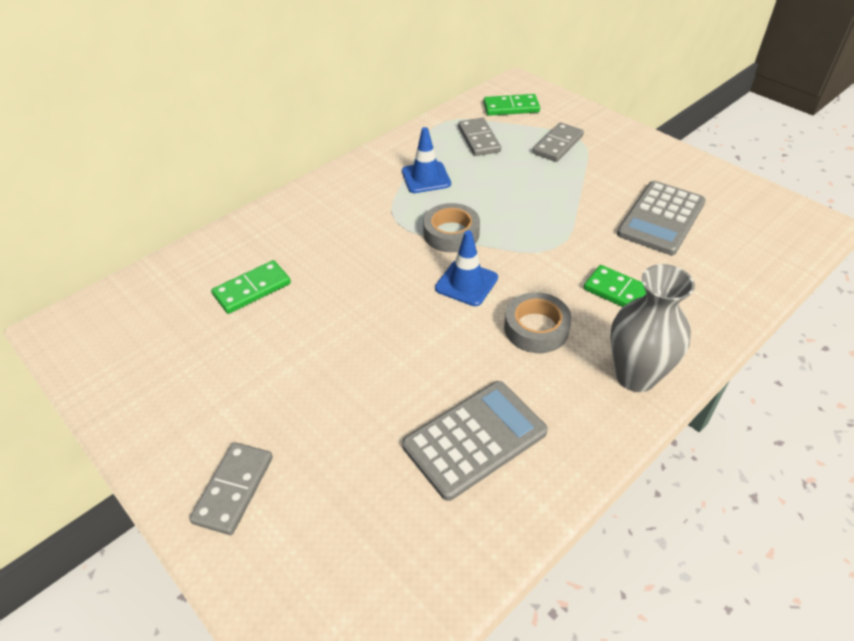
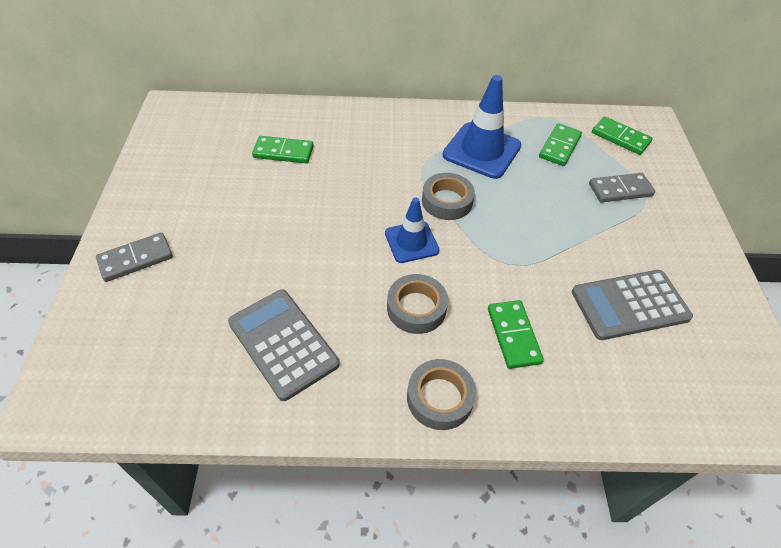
camera: 40 degrees right, 5 degrees up
(426, 178) = (481, 150): blue traffic cone -> blue traffic cone, size x1.61
(475, 439) = (283, 343): grey calculator -> grey calculator turned 135 degrees counterclockwise
(479, 139) = (559, 147): grey domino -> green domino
(635, 376) = (440, 398): grey vase -> grey tape

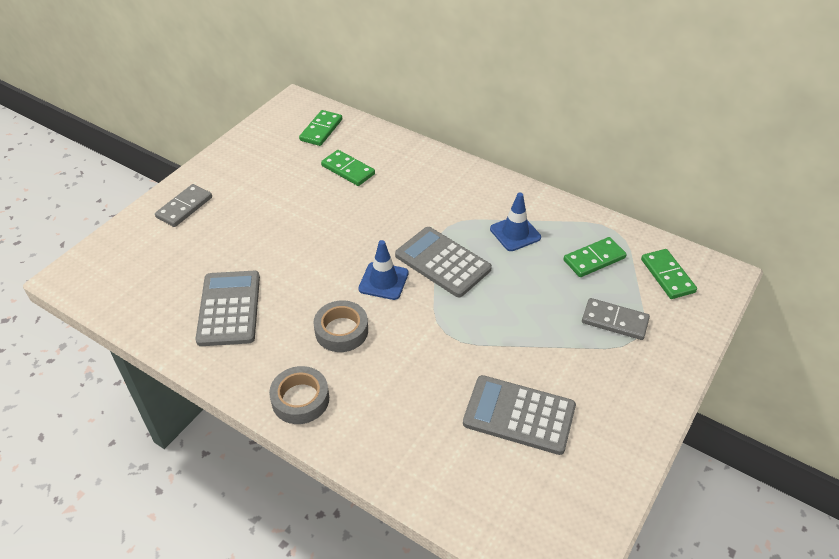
camera: 35 degrees right, 5 degrees down
(136, 259) = (184, 207): grey domino -> grey domino turned 60 degrees counterclockwise
(447, 201) = (442, 262): grey tape -> grey calculator
(481, 150) = (515, 233): blue traffic cone -> blue traffic cone, size x0.62
(513, 335) = (396, 387): green domino -> green domino (321, 130)

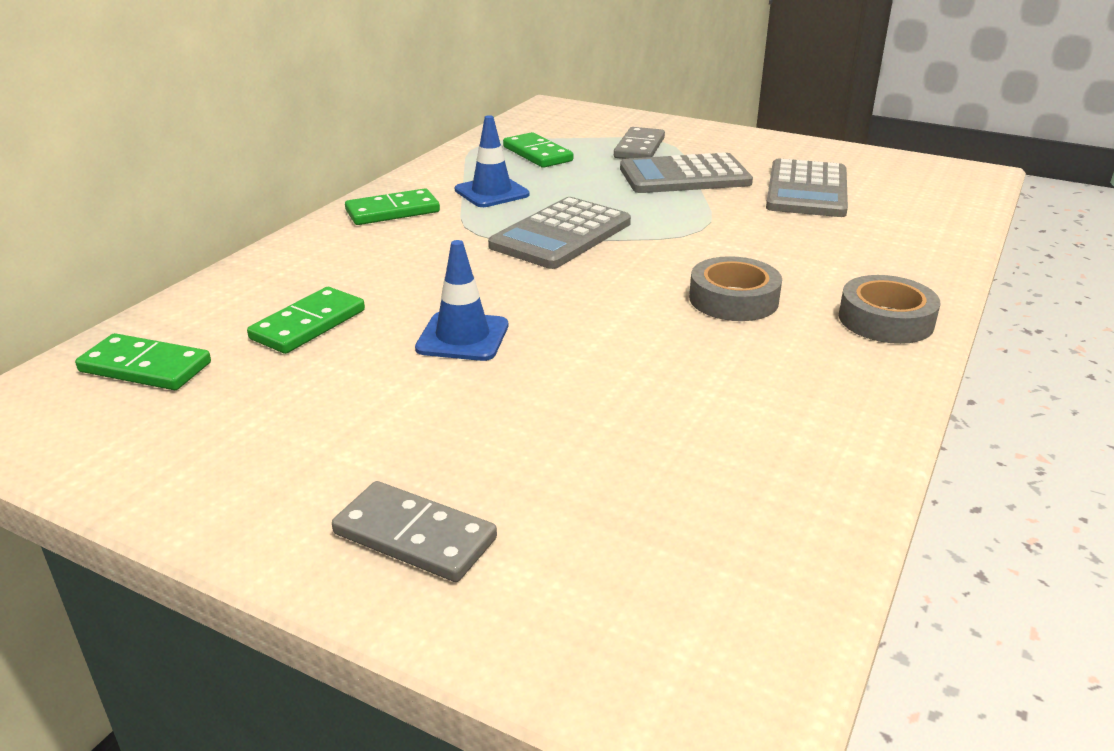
camera: 95 degrees left, 15 degrees down
(229, 308) = (733, 412): grey calculator -> grey calculator (684, 176)
(383, 281) = (613, 274): blue traffic cone -> blue traffic cone (462, 337)
(667, 276) = (559, 125): green domino -> green domino (392, 211)

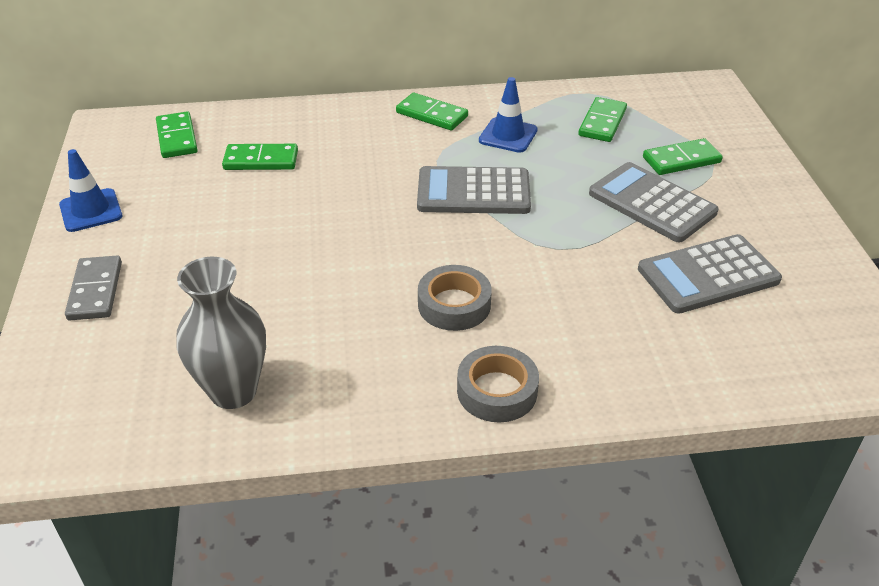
camera: 55 degrees right, 10 degrees up
(462, 337) = (295, 217): blue traffic cone -> blue traffic cone (91, 210)
(639, 148) = (681, 160): grey domino -> green domino
(757, 475) = (233, 391): none -> grey vase

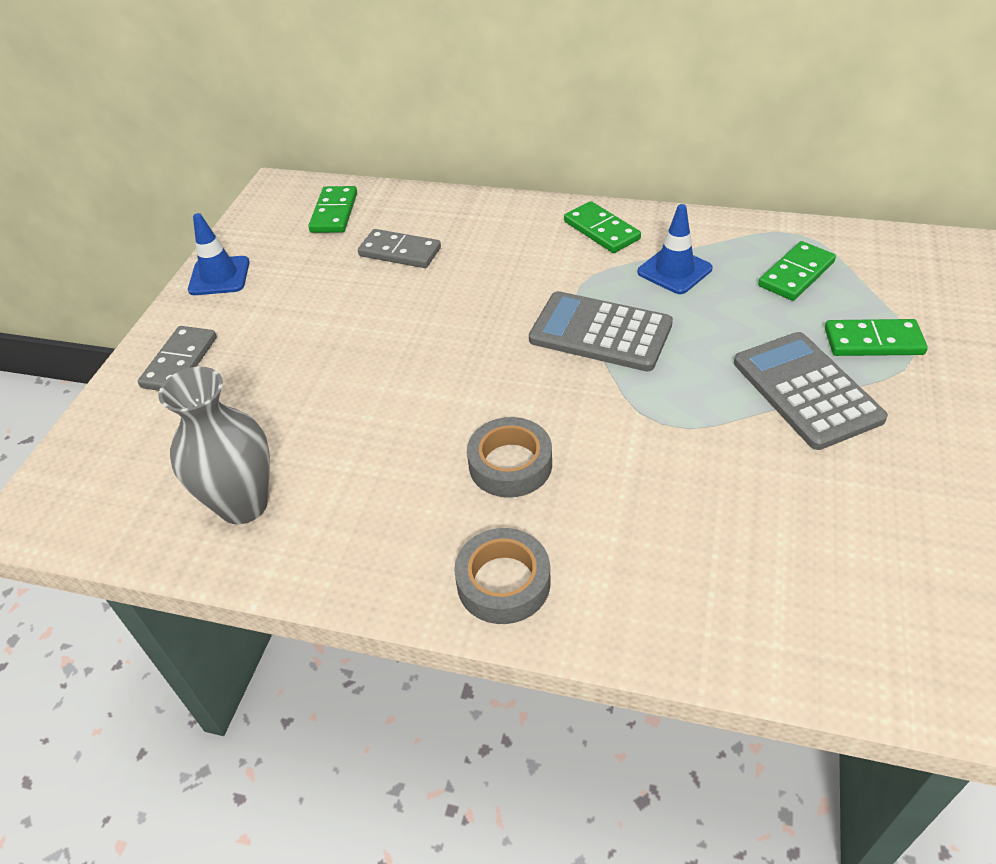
camera: 25 degrees right, 5 degrees up
(261, 160) = (400, 252): green domino -> grey domino
(708, 275) = (831, 502): grey calculator -> none

